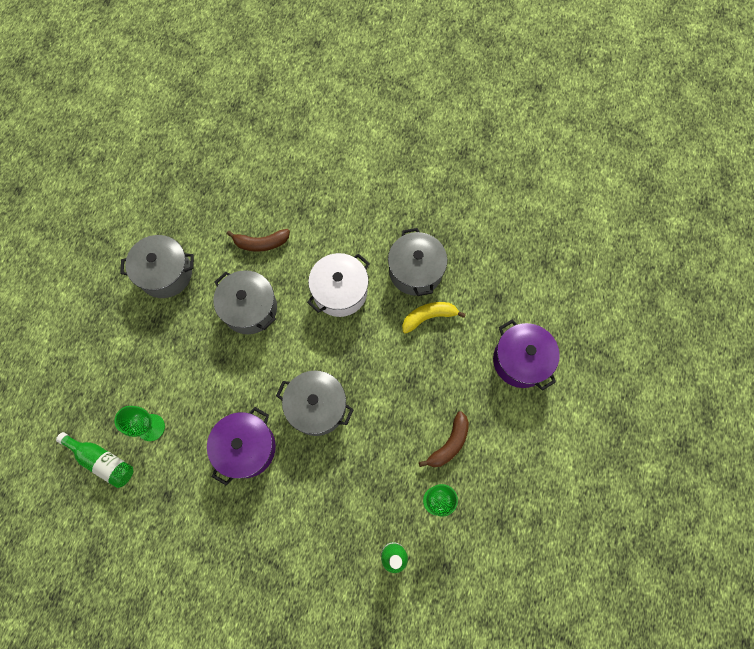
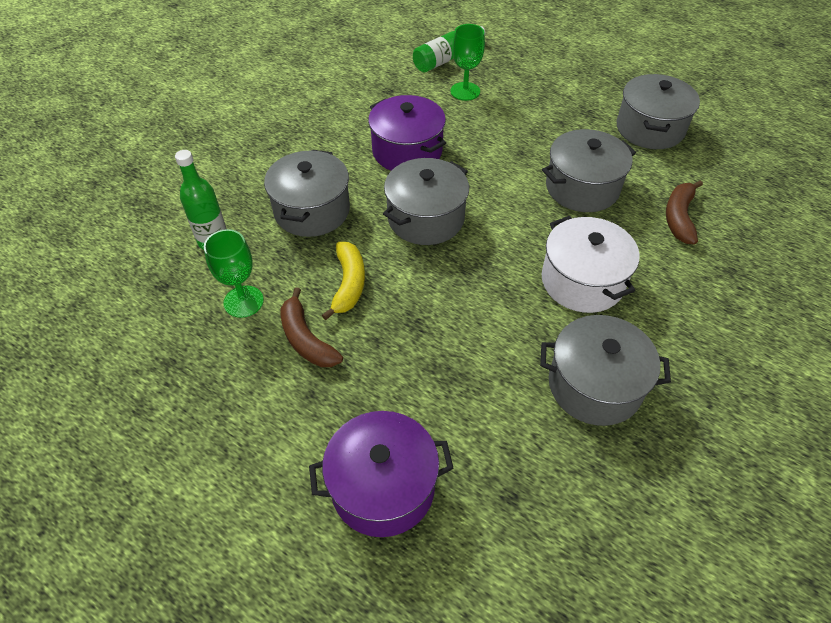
camera: 110 degrees right, 20 degrees down
(337, 494) = (312, 210): none -> grey pot
(429, 317) = (508, 378): yellow banana -> yellow banana (348, 284)

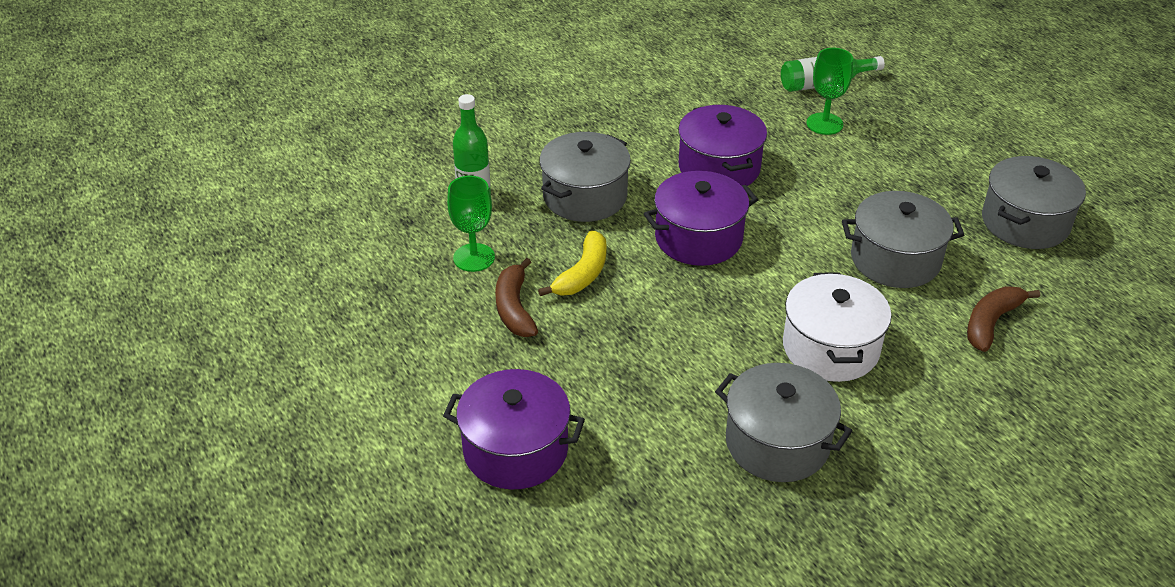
camera: 25 degrees right, 10 degrees down
(426, 218) = (698, 238): grey pot -> purple pot

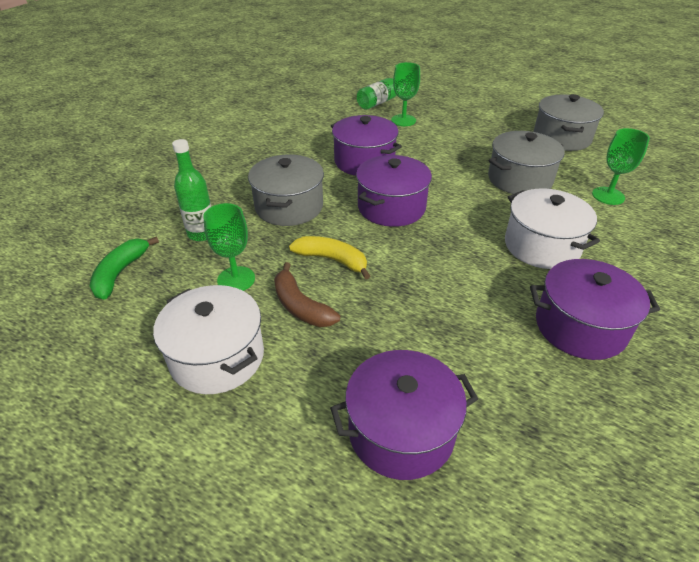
camera: 30 degrees left, 0 degrees up
(374, 210) = (120, 273): none -> green banana
(409, 324) = (217, 357): none -> white pot
(582, 274) = (332, 260): yellow banana -> yellow banana turned 60 degrees counterclockwise
(777, 443) = (580, 327): grey pot -> purple pot
(991, 323) = (608, 196): brown banana -> green goblet

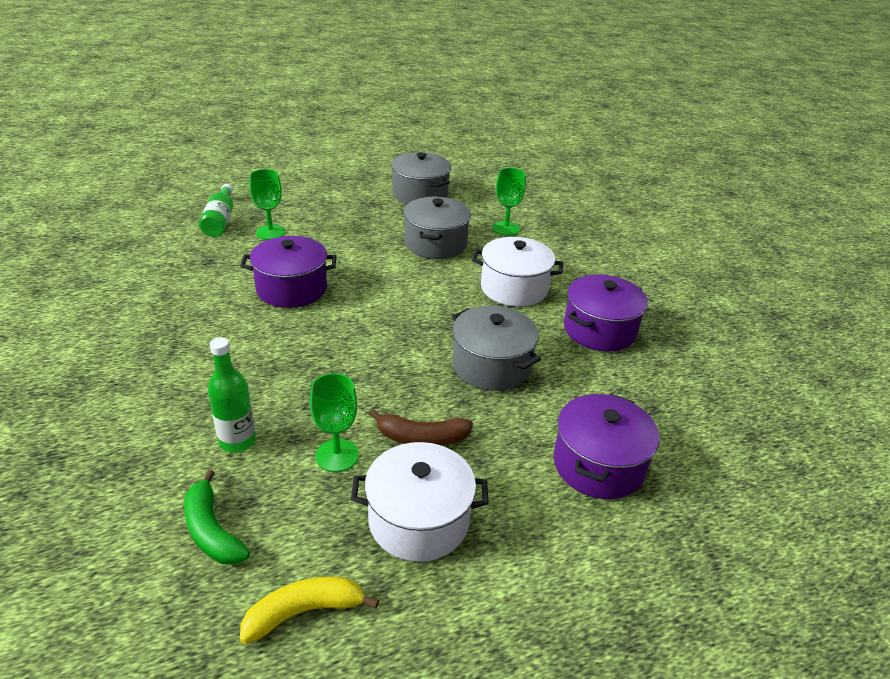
camera: 50 degrees left, 5 degrees down
(289, 207) = (285, 366): grey pot -> grey pot (491, 366)
(332, 260) = (392, 387): yellow banana -> yellow banana (304, 612)
(391, 207) = (374, 317): purple pot -> none

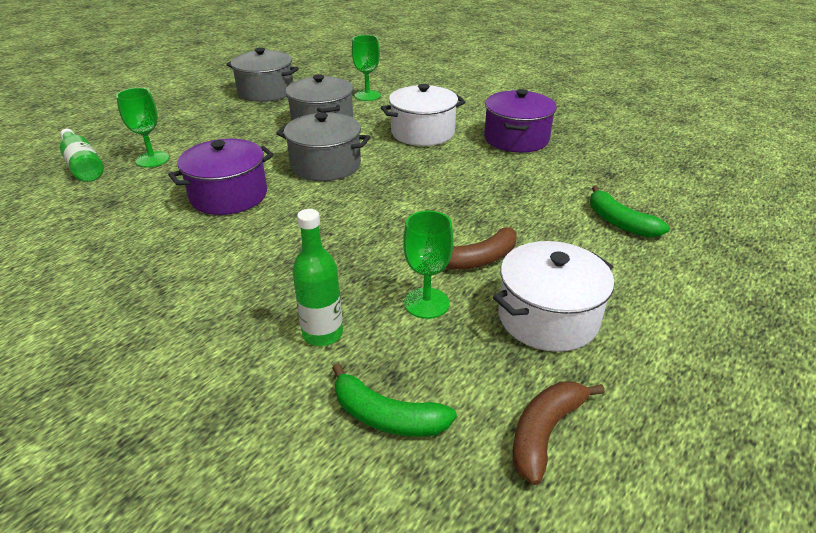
camera: 30 degrees left, 0 degrees up
(304, 612) = (545, 432): yellow banana -> brown banana
(491, 366) = (469, 189): grey pot -> grey pot (325, 165)
(598, 465) = (619, 222): purple pot -> green banana

